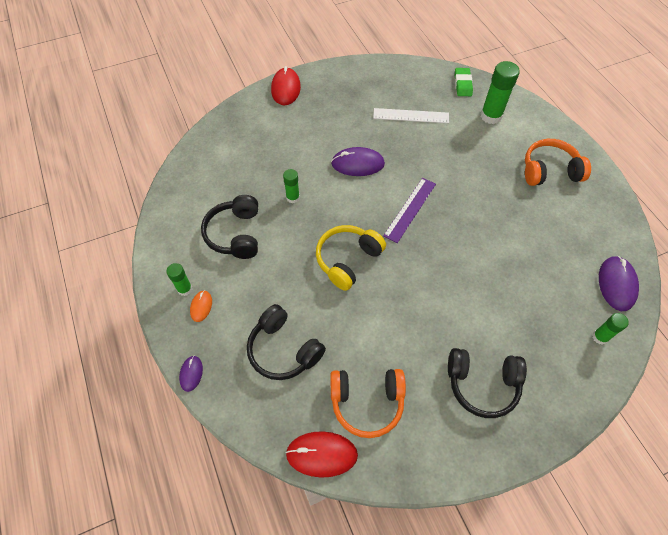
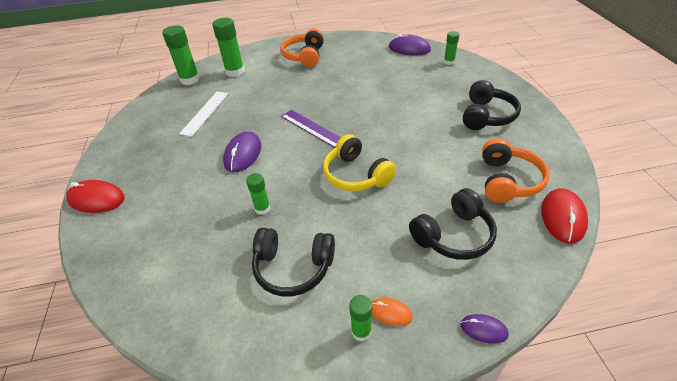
camera: 75 degrees left, 15 degrees down
(462, 84) = (190, 80): green eraser -> green glue stick

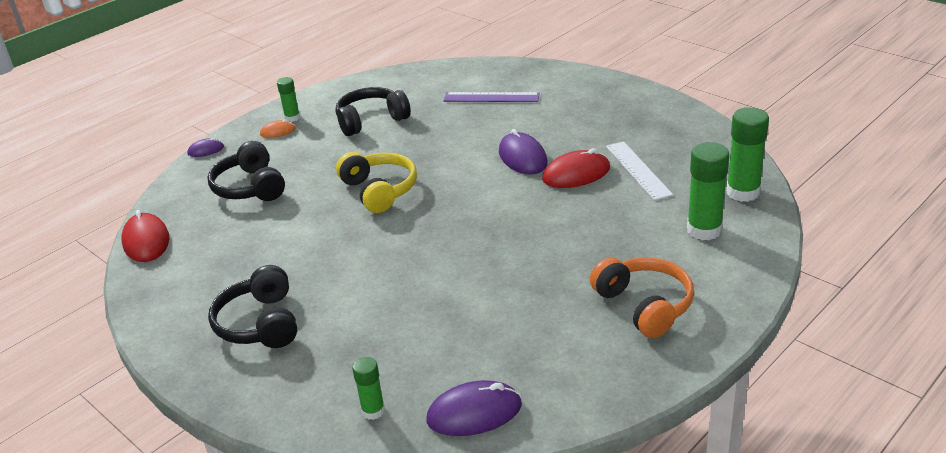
camera: 145 degrees right, 10 degrees down
(96, 199) = (597, 82): red mouse -> red mouse (576, 174)
(262, 208) = (441, 135): green glue stick -> none
(312, 128) = (481, 210): purple ruler -> purple ruler (491, 97)
(356, 175) = (379, 190): yellow headphones -> yellow headphones turned 45 degrees clockwise
(453, 235) = (250, 187): black headphones -> black headphones turned 45 degrees counterclockwise
(507, 180) = (210, 251): orange headphones -> none

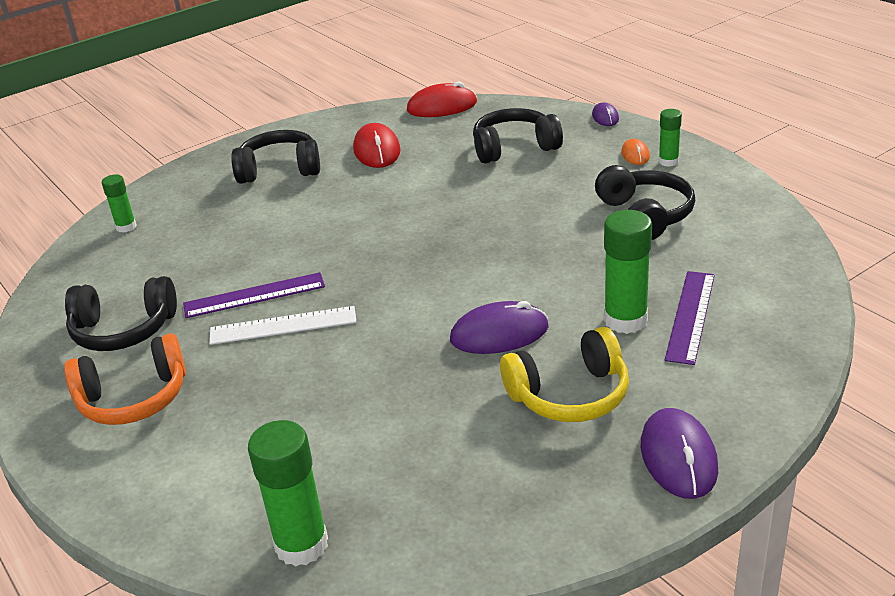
camera: 100 degrees right, 0 degrees up
(379, 190) = (468, 224): yellow headphones -> yellow headphones (569, 395)
(474, 413) = (79, 276): purple mouse -> purple mouse (678, 457)
(493, 279) = (254, 295): none -> purple ruler
(558, 344) = (124, 330): none -> black headphones
(576, 174) = (435, 378): red mouse -> red mouse (377, 150)
(638, 170) = (418, 440): white ruler -> white ruler (283, 325)
(704, 230) = (237, 479): green glue stick -> green glue stick (625, 320)

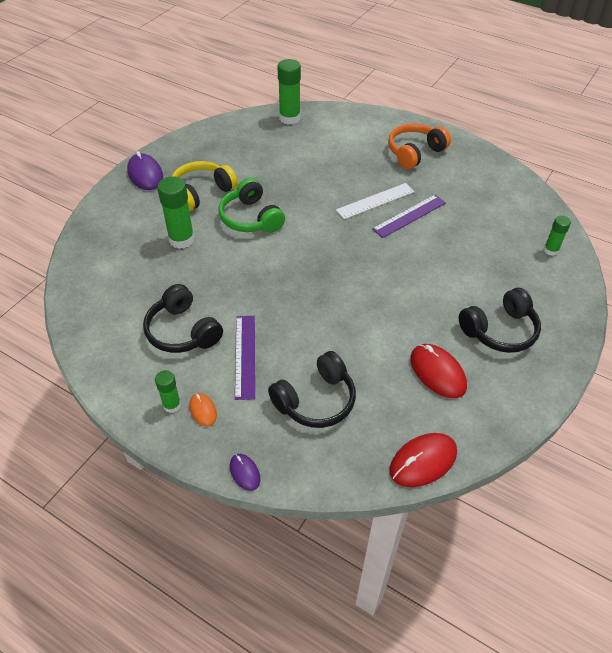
camera: 155 degrees right, 15 degrees up
(124, 330) = (461, 182): black headphones -> none
(499, 334) = (251, 218): purple mouse -> green headphones
(690, 316) = (143, 249): purple ruler -> purple ruler (245, 356)

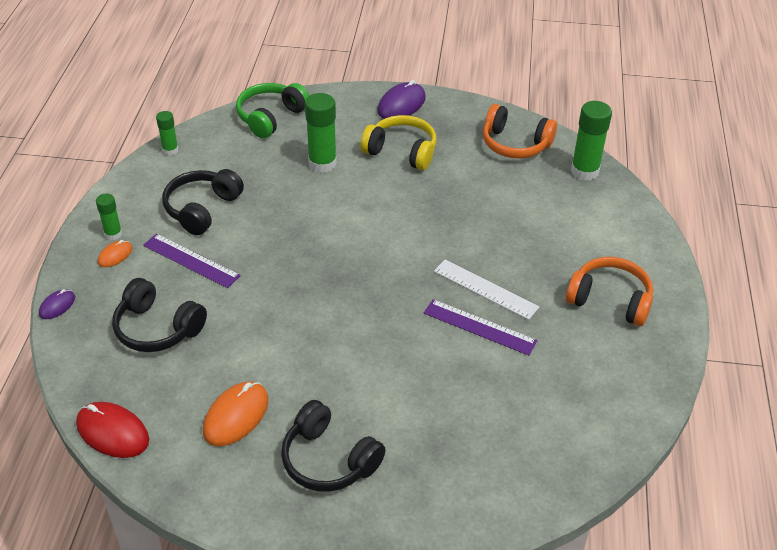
camera: 65 degrees right, 5 degrees down
(238, 137) = (515, 144): none -> orange headphones
(245, 356) = (191, 260): purple ruler -> purple ruler turned 60 degrees clockwise
(251, 218) = (386, 199): green headphones -> green headphones (271, 117)
(437, 372) = (236, 416): red mouse -> orange mouse
(551, 250) = (508, 487): green glue stick -> green glue stick (170, 150)

